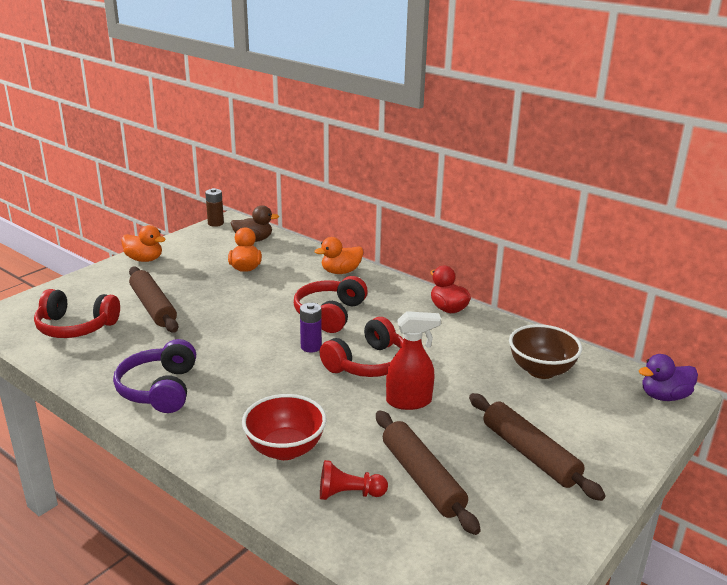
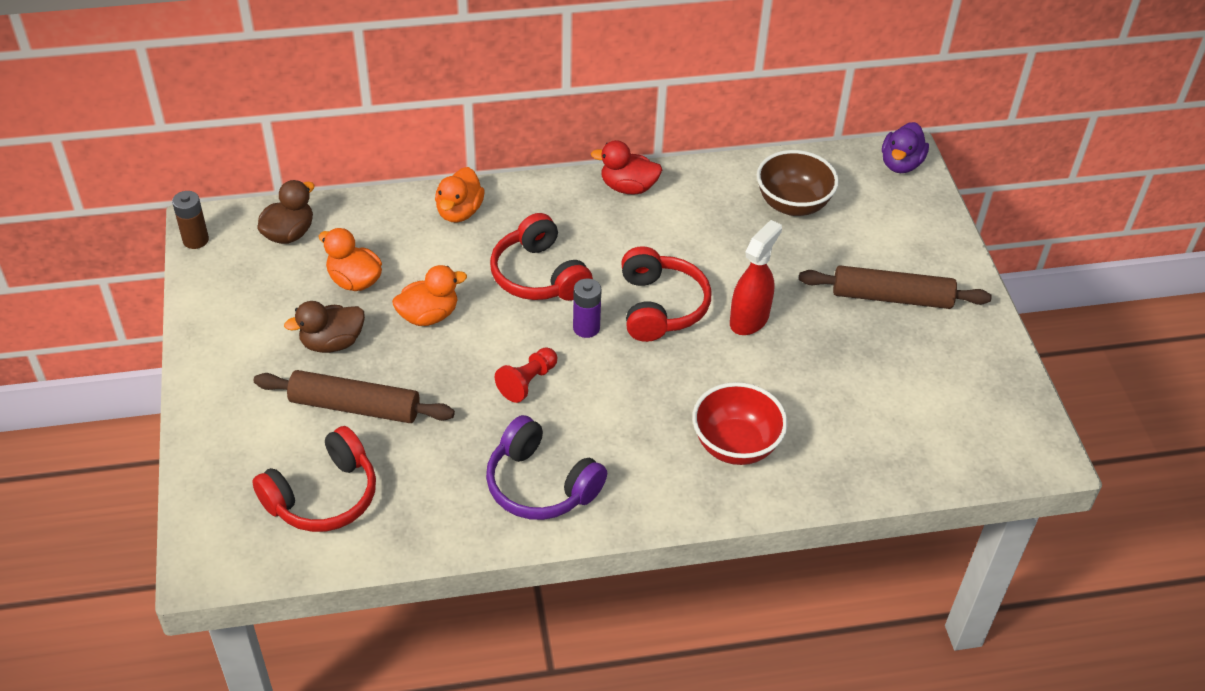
camera: 50 degrees left, 20 degrees up
(144, 259) = (216, 355): orange duck -> orange duck (428, 315)
(192, 282) = (332, 343): none -> brown duck
(349, 494) = (835, 440): red pawn -> red pawn (527, 382)
(422, 478) = (859, 382): brown rolling pin -> none

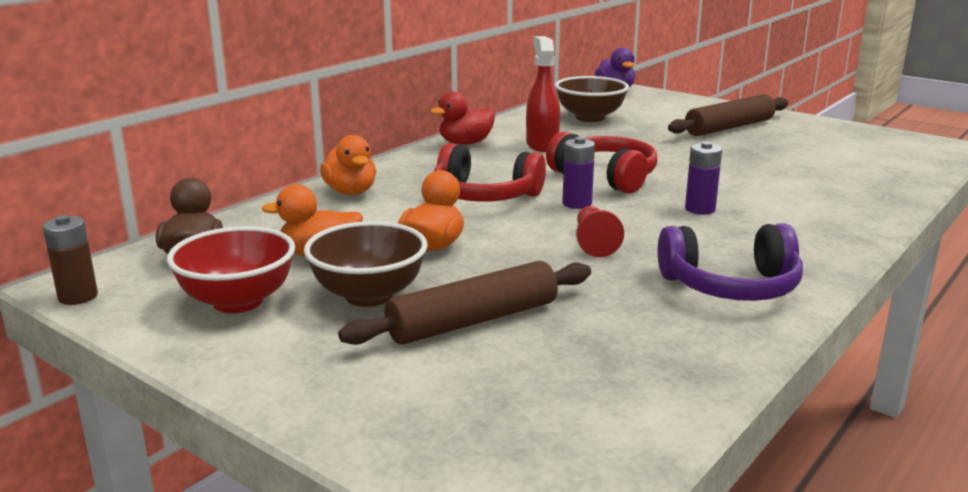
camera: 40 degrees left, 25 degrees down
(323, 496) = (565, 391): red headphones -> none
(332, 343) = (368, 295): brown duck -> brown bowl
(661, 394) = (700, 209): none -> purple battery
(735, 445) = (801, 209): red bowl -> red bowl (238, 301)
(749, 319) = (674, 161): red spray bottle -> red spray bottle (542, 145)

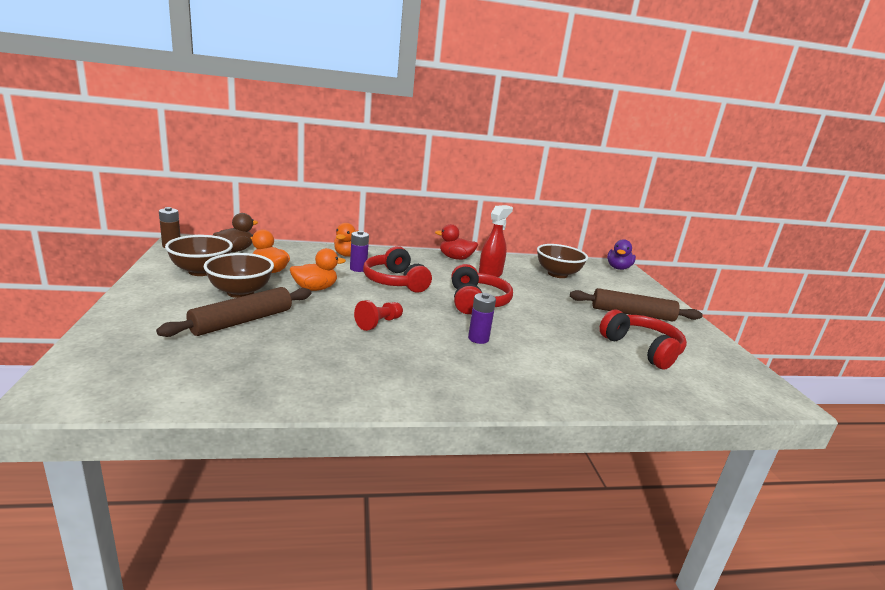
camera: 40 degrees right, 0 degrees up
(238, 301) = (201, 271): red bowl -> brown bowl
(473, 321) = (242, 321): brown rolling pin -> brown rolling pin turned 60 degrees counterclockwise
(577, 203) = (425, 305): purple battery -> purple battery (358, 269)
(731, 286) = (379, 376): purple headphones -> none
(807, 153) = (642, 349): none -> red headphones

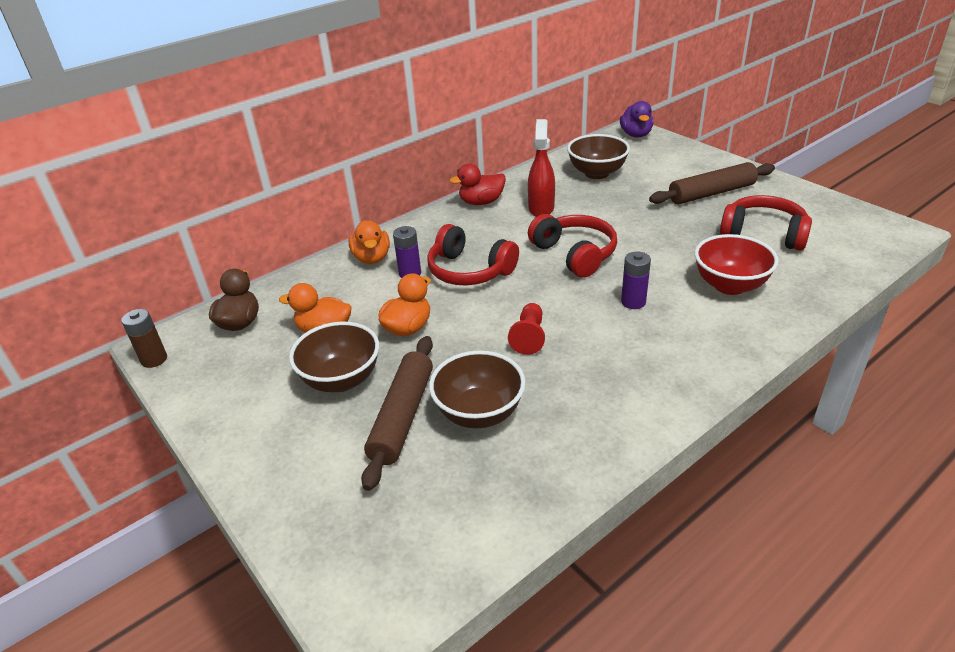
camera: 25 degrees left, 15 degrees up
(201, 271) = (252, 376): brown bowl -> brown bowl (479, 413)
(568, 362) = (729, 285): none -> red bowl

